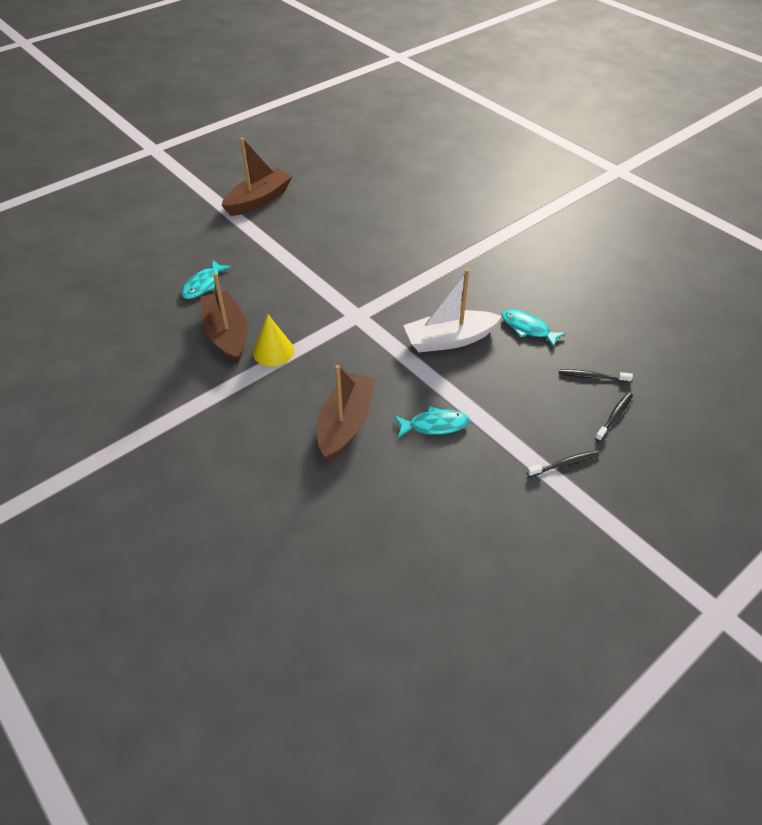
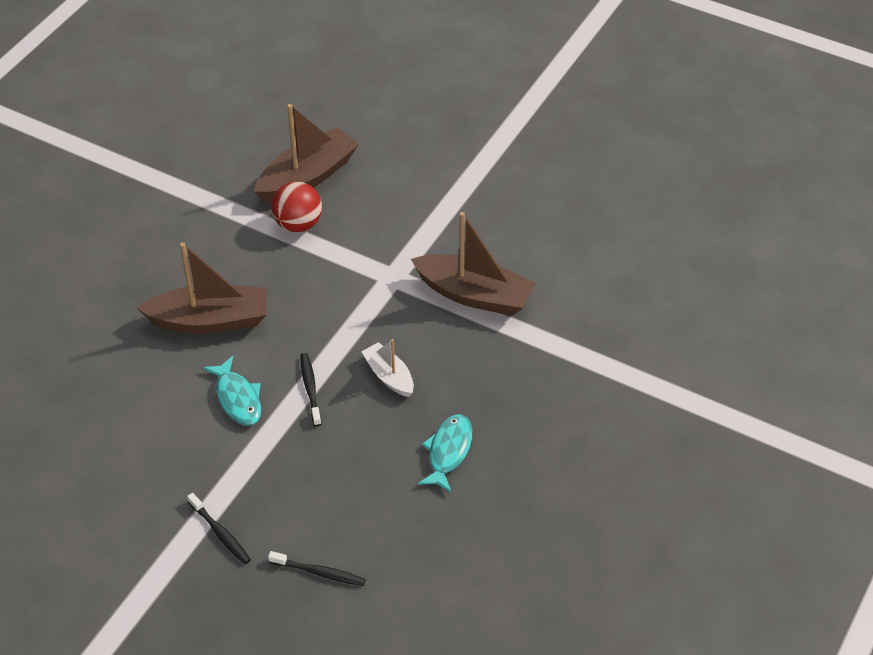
camera: 70 degrees right, 0 degrees up
(203, 285) = (382, 127): turquoise fish -> none
(258, 200) = (574, 113): brown boat -> brown boat (474, 295)
(273, 351) = (298, 224): yellow cone -> red ball
(449, 340) = (389, 376): white boat -> white boat, size x0.56
(592, 377) = (383, 538): black toothbrush -> black toothbrush (310, 389)

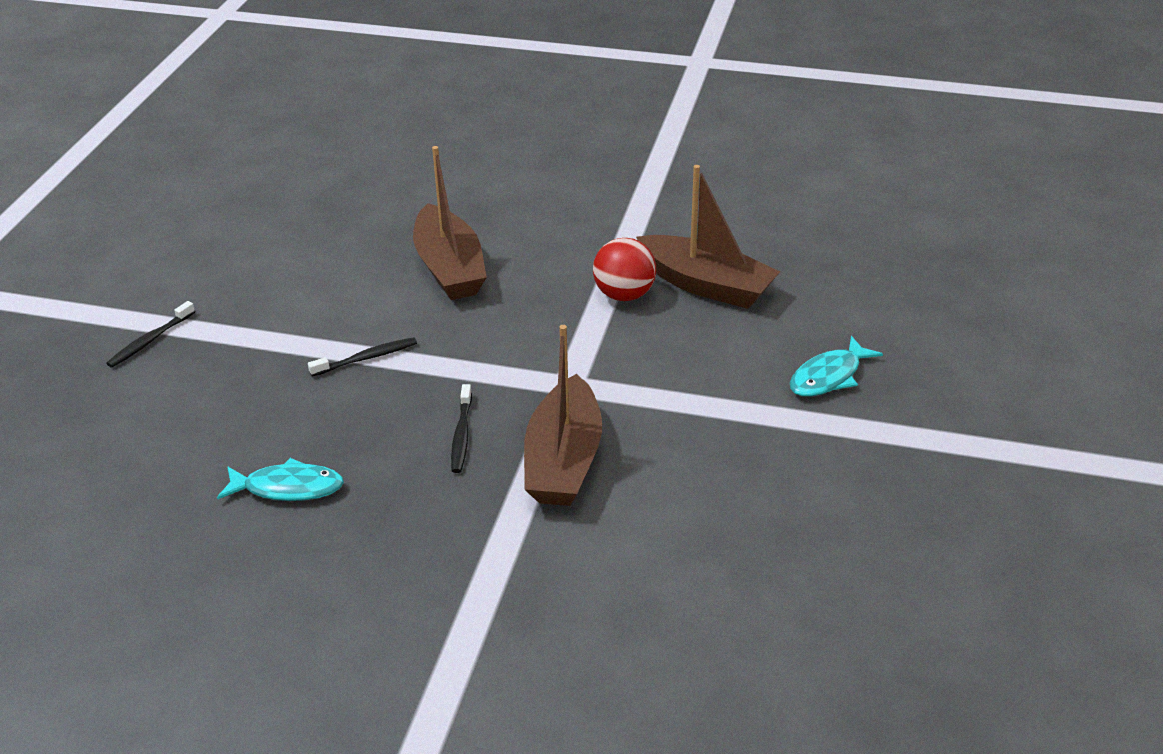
camera: 75 degrees right, 10 degrees down
(237, 398) = (340, 311): turquoise fish -> turquoise fish (829, 376)
(319, 573) = (97, 421): black toothbrush -> black toothbrush (461, 435)
(389, 376) = (401, 414): white boat -> none

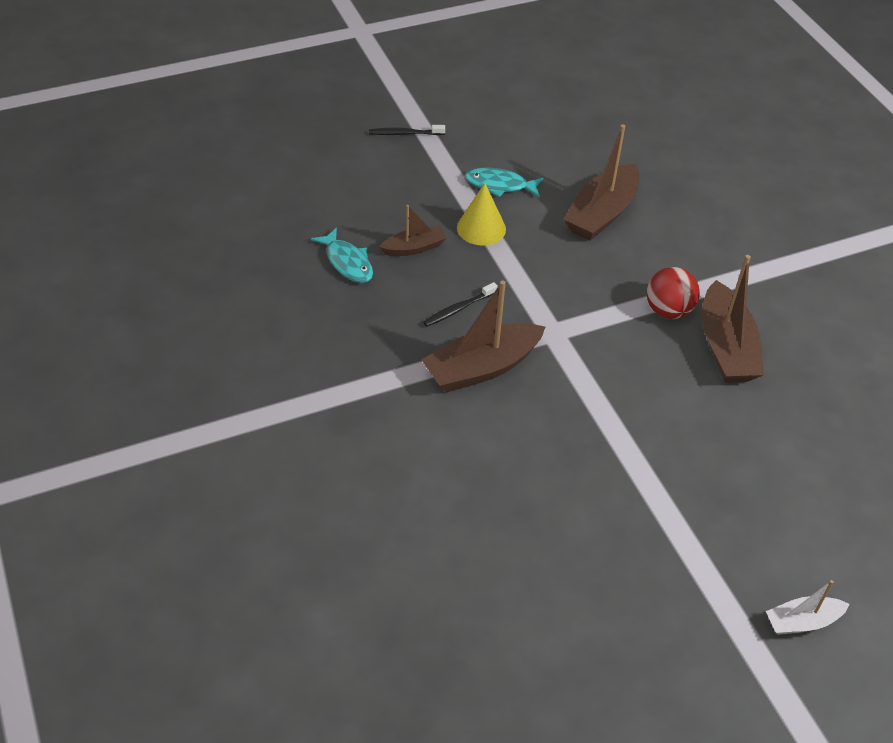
camera: 50 degrees right, 10 degrees up
(332, 423) = (414, 248): none -> brown boat
(366, 358) = (481, 228): black toothbrush -> yellow cone
(829, 376) = (698, 462): turquoise fish -> turquoise fish (500, 185)
(1062, 413) = (802, 622): none -> white boat

